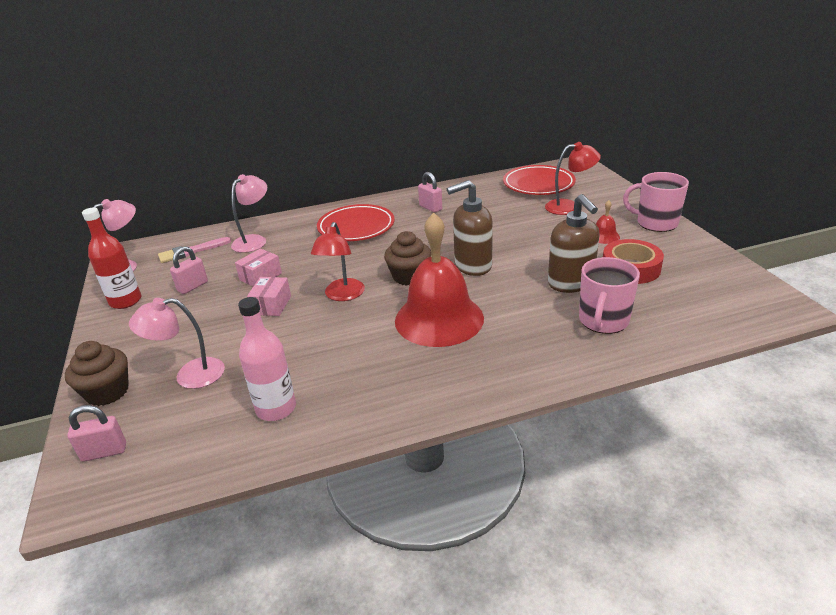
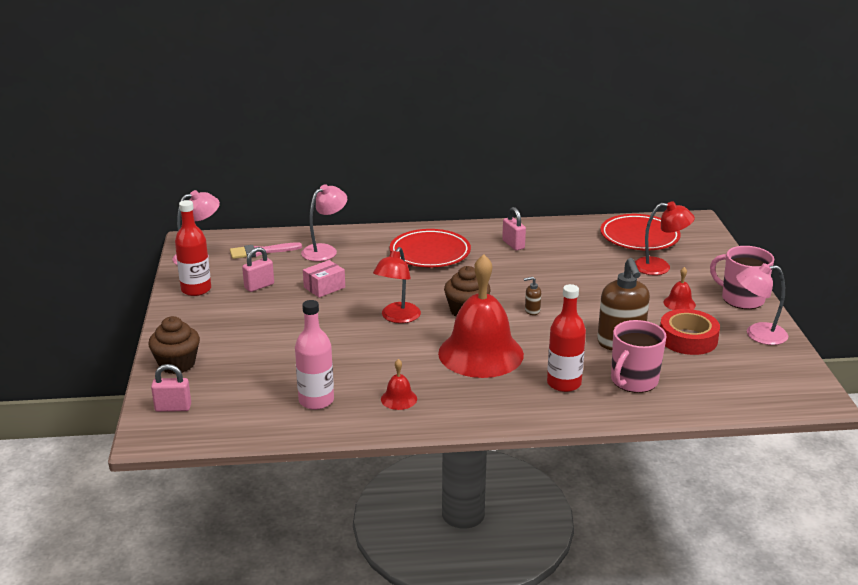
camera: 10 degrees right, 5 degrees down
(189, 375) = (247, 362): pink lamp -> pink lamp (757, 334)
(271, 305) = (329, 315): pink box -> none
(369, 388) = (399, 399): none -> red bell
(472, 266) = (532, 311): brown soap dispenser -> brown soap dispenser, size x0.42
(536, 336) = (564, 383): none -> red bottle

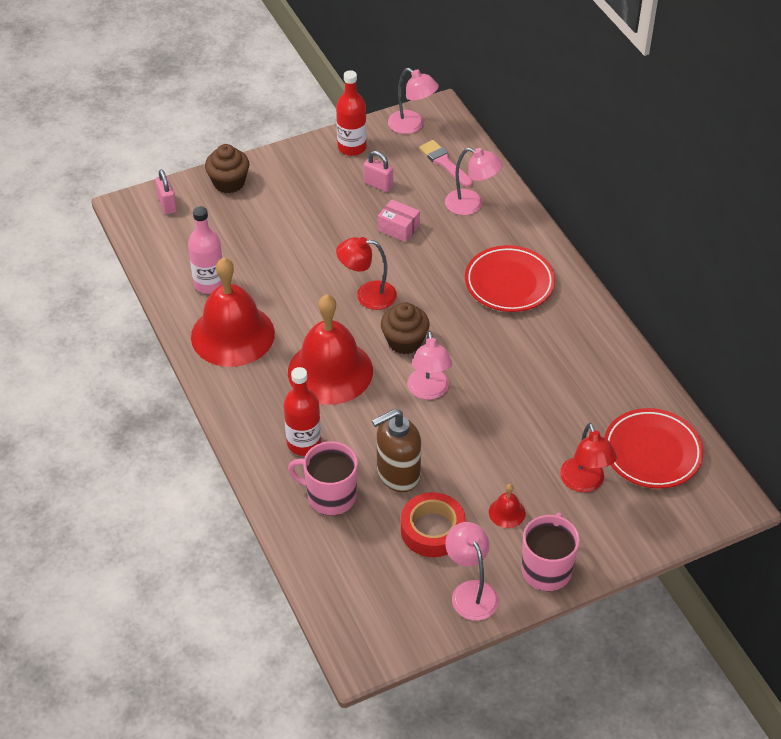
camera: 70 degrees right, 20 degrees up
(399, 399) = (232, 335): red bell -> red bell, size x2.49
(513, 244) = (567, 344): pink padlock -> none
(532, 311) = (429, 391): brown soap dispenser -> pink lamp

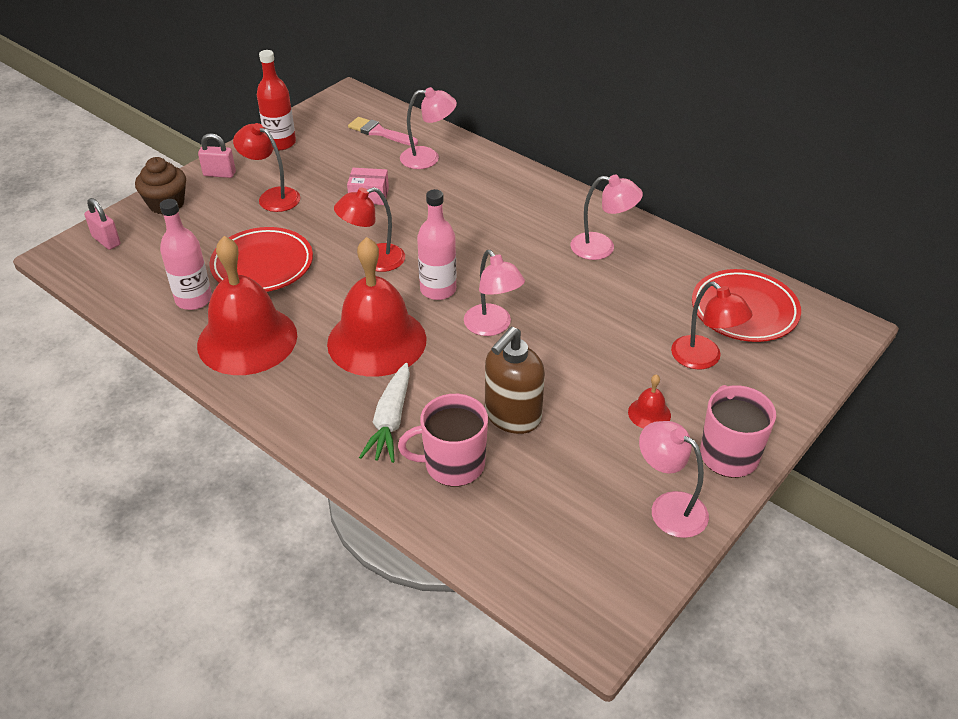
camera: 25 degrees left, 5 degrees down
(304, 443) = (390, 421): red bottle -> white carrot
(317, 203) = (272, 197): none -> red lamp
(378, 184) = (326, 166): pink padlock -> pink padlock (219, 174)
(404, 341) = (438, 290): brown cupcake -> pink bottle
(412, 126) = (330, 112): pink lamp -> pink lamp (602, 248)
(432, 530) = (585, 459): red tape -> none
(509, 283) = (507, 210): red plate -> red plate (262, 265)

